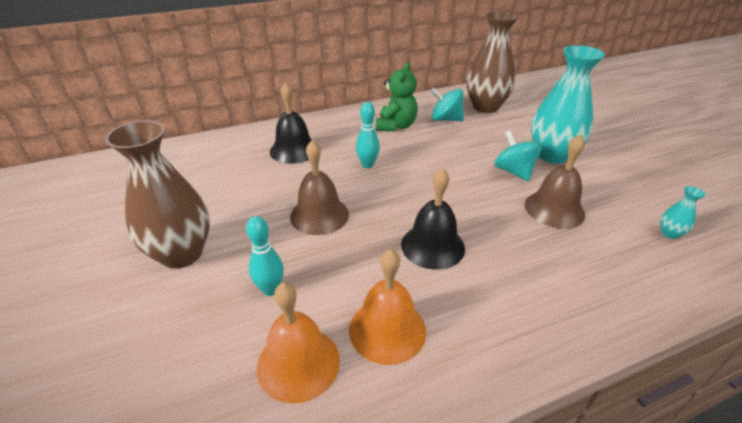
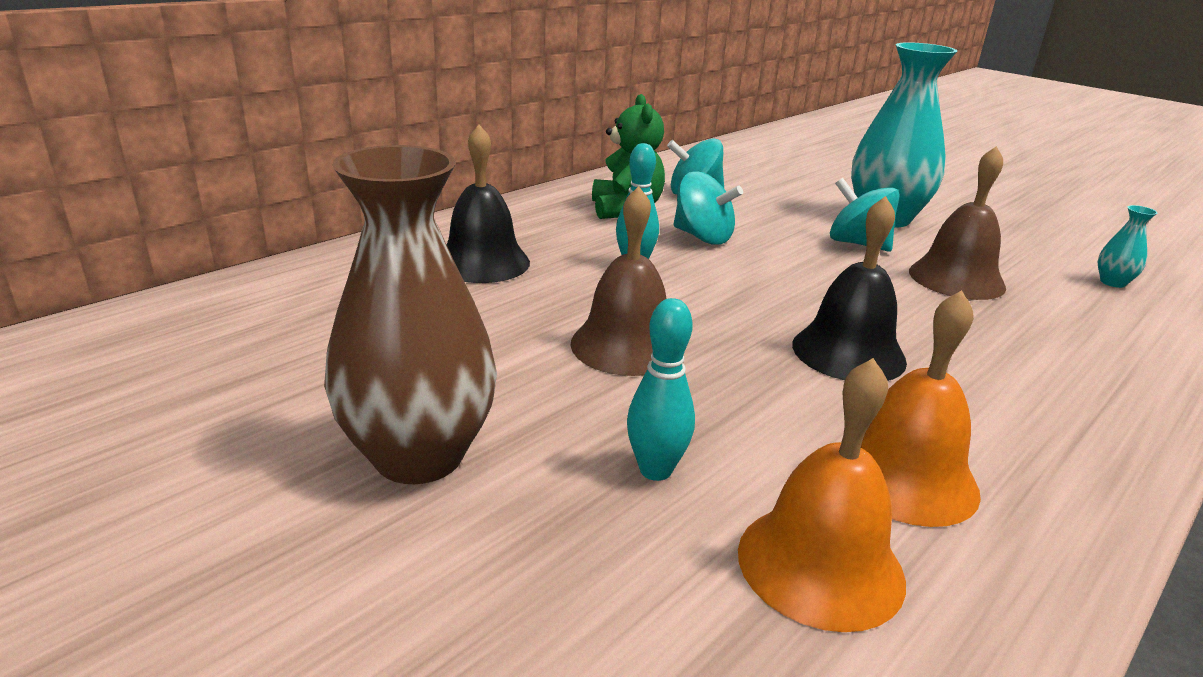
camera: 25 degrees left, 10 degrees down
(422, 152) = (702, 237): none -> turquoise spinning top
(485, 107) = (735, 173): brown vase -> none

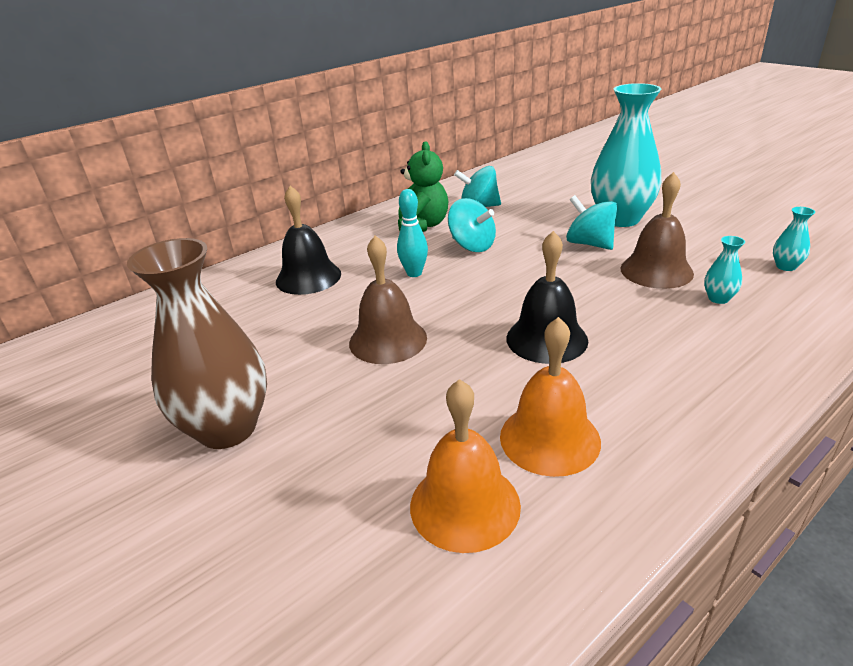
camera: 10 degrees right, 5 degrees up
(655, 470) = (377, 436): turquoise bowling pin -> none
(1048, 314) = (718, 298): none -> turquoise vase

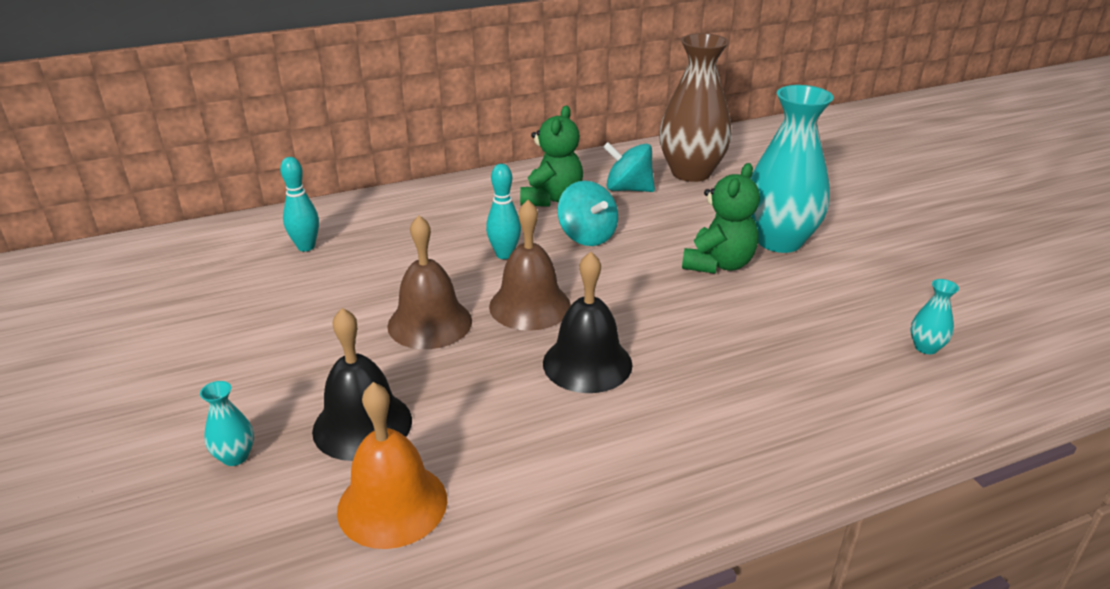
camera: 15 degrees right, 0 degrees up
(227, 428) = (234, 373): brown vase -> brown vase (691, 173)
(231, 305) = (306, 247): none -> turquoise bowling pin
(308, 277) = (396, 234): black bell -> black bell (362, 425)
(549, 438) = (513, 466): orange bell -> none
(589, 244) = (718, 264): turquoise spinning top -> green teddy bear
(656, 271) = (768, 315): brown bell -> brown bell (530, 306)
(718, 298) = (811, 366): turquoise vase -> turquoise vase (235, 456)

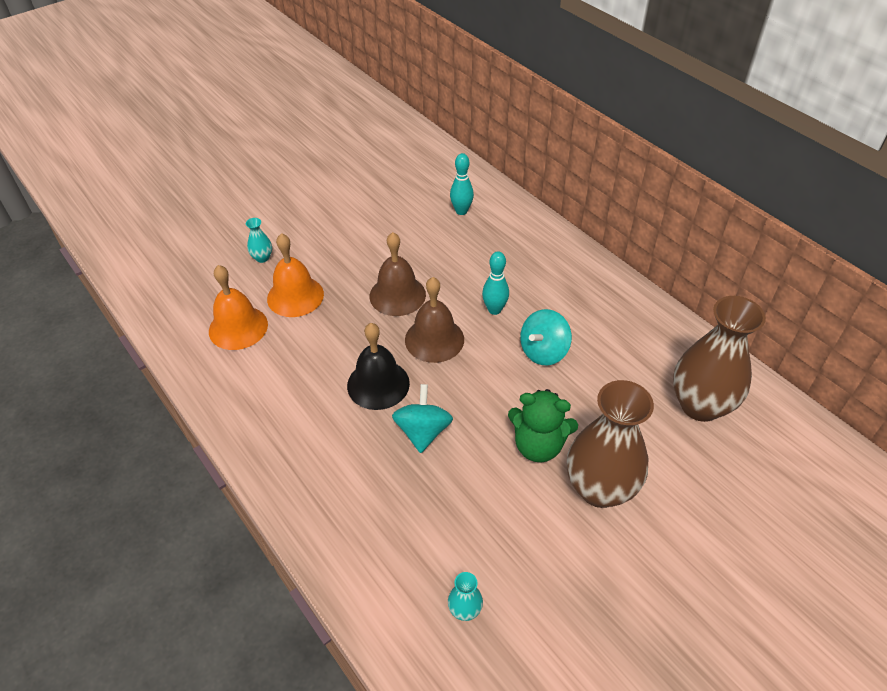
camera: 75 degrees right, 15 degrees up
(362, 425) = (295, 296): black bell -> orange bell
(552, 199) = (593, 317): green teddy bear -> none
(628, 189) = (639, 363): turquoise spinning top -> turquoise spinning top (423, 431)
(779, 241) = (599, 488): turquoise vase -> brown vase

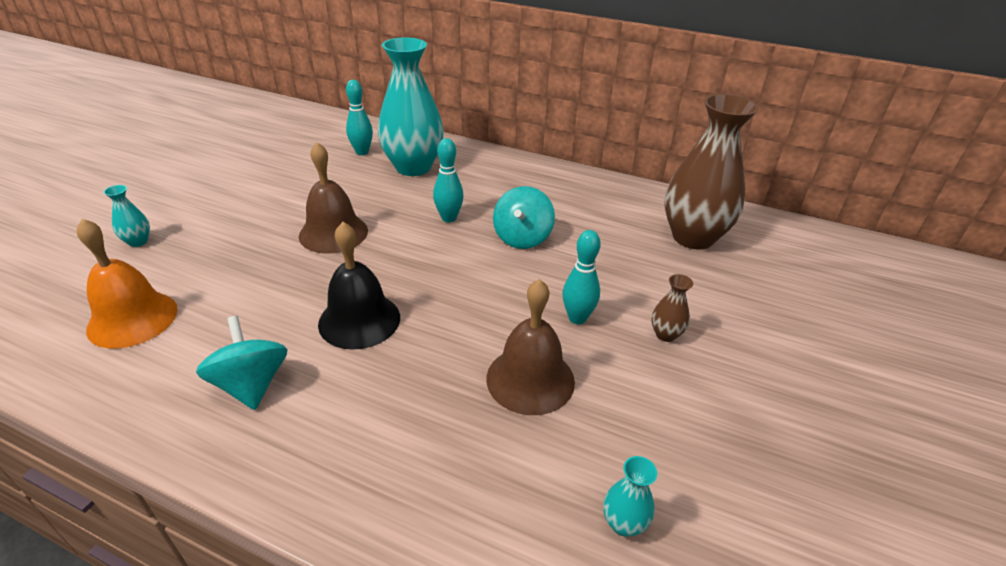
camera: 30 degrees left, 10 degrees down
(295, 296) = (202, 266): orange bell -> none
(423, 431) = (443, 349): turquoise spinning top -> turquoise spinning top (251, 384)
(434, 339) = (400, 259): brown bell -> brown bell (530, 379)
(495, 242) = (413, 167): none -> turquoise vase
(538, 445) = (577, 318): green teddy bear -> turquoise bowling pin
(599, 488) = (665, 334): brown vase -> brown vase, size x0.41

